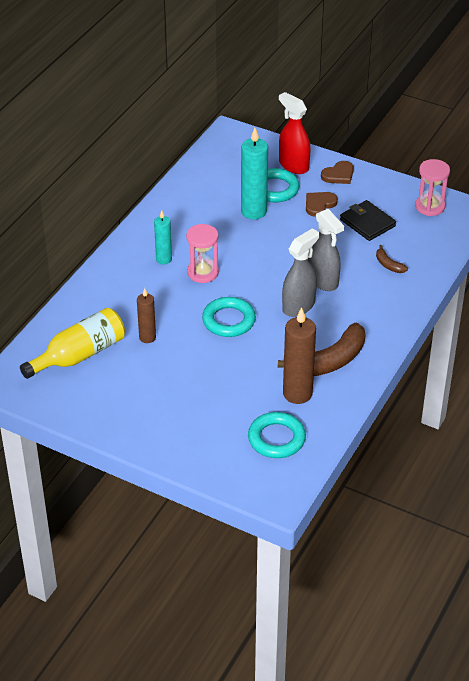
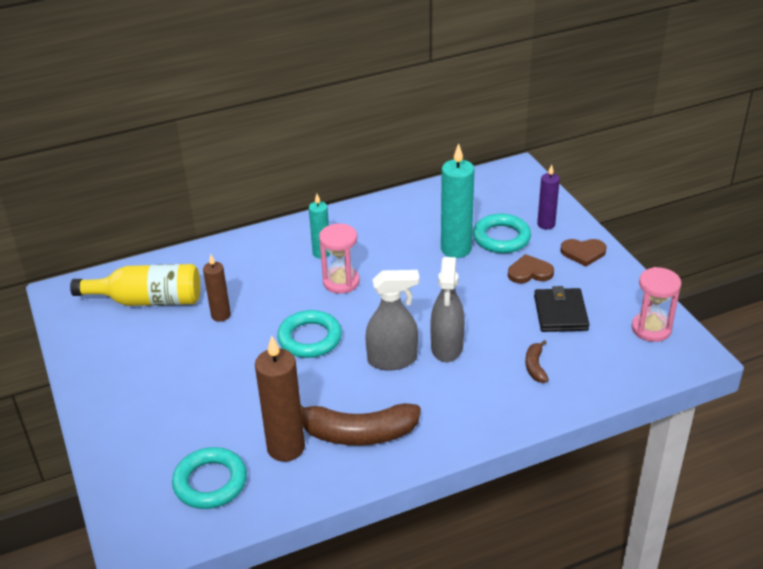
camera: 40 degrees right, 5 degrees down
(293, 165) = (546, 224): red spray bottle -> purple candle

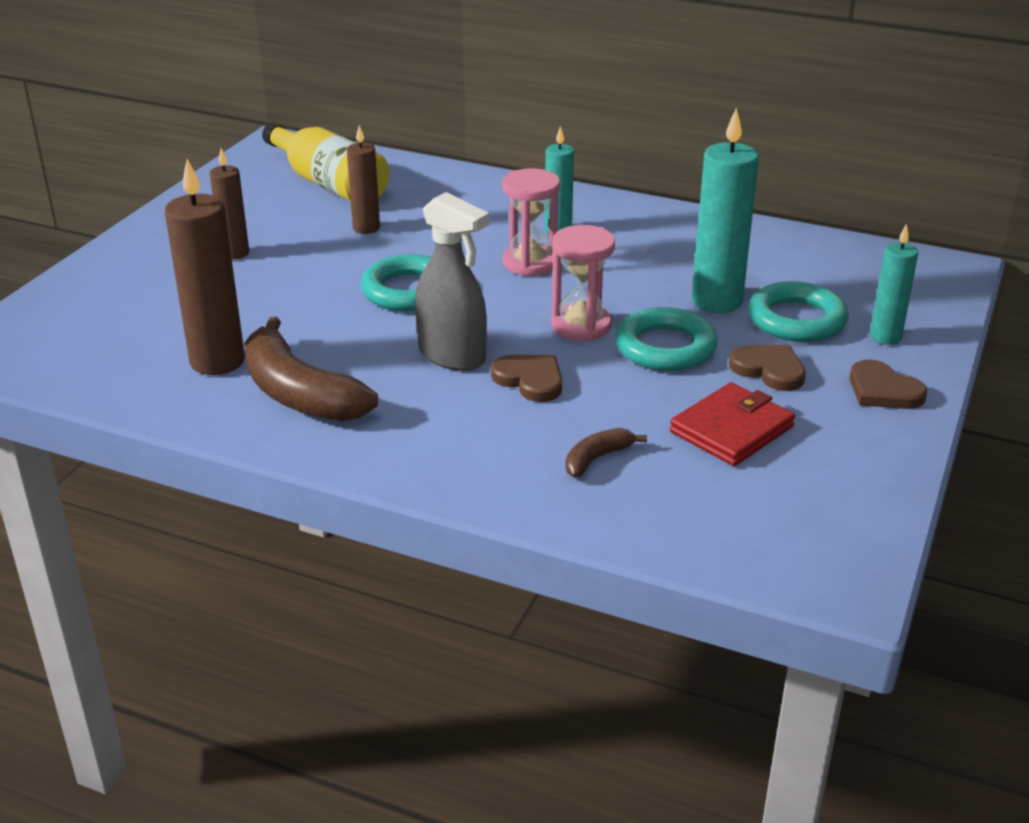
camera: 45 degrees right, 5 degrees down
(174, 379) = (235, 253): none -> brown candle
(210, 482) = (112, 345): turquoise ring -> turquoise ring (665, 347)
(447, 347) = (530, 380): grey spray bottle -> brown heart
(546, 224) = (885, 337): purple candle -> turquoise candle
(560, 313) = (731, 429): black wallet -> red wallet
(651, 329) = (829, 518): pink hourglass -> pink hourglass (581, 326)

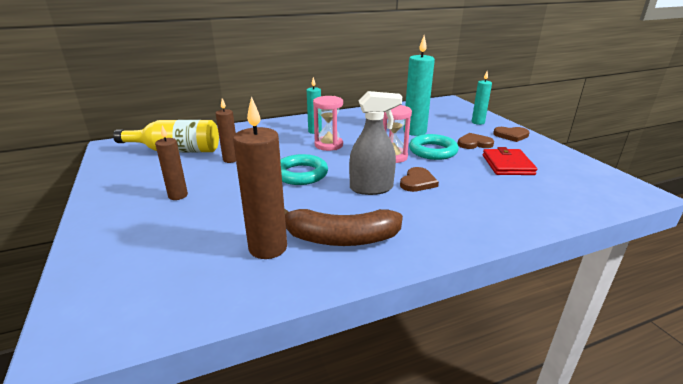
camera: 45 degrees left, 5 degrees down
(530, 380) = (417, 182): brown heart -> brown heart turned 120 degrees clockwise
(597, 459) = (499, 196): brown banana -> none
(796, 320) = (447, 127): turquoise ring -> none

